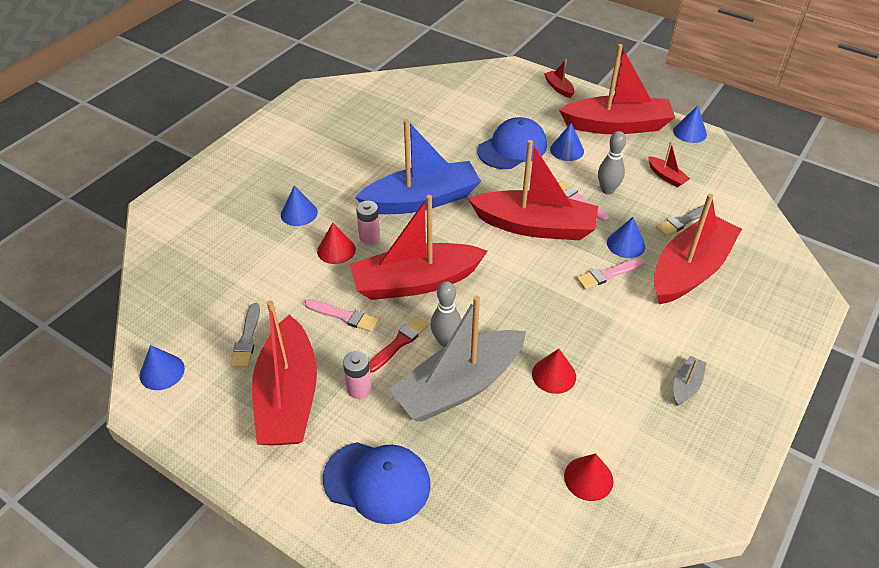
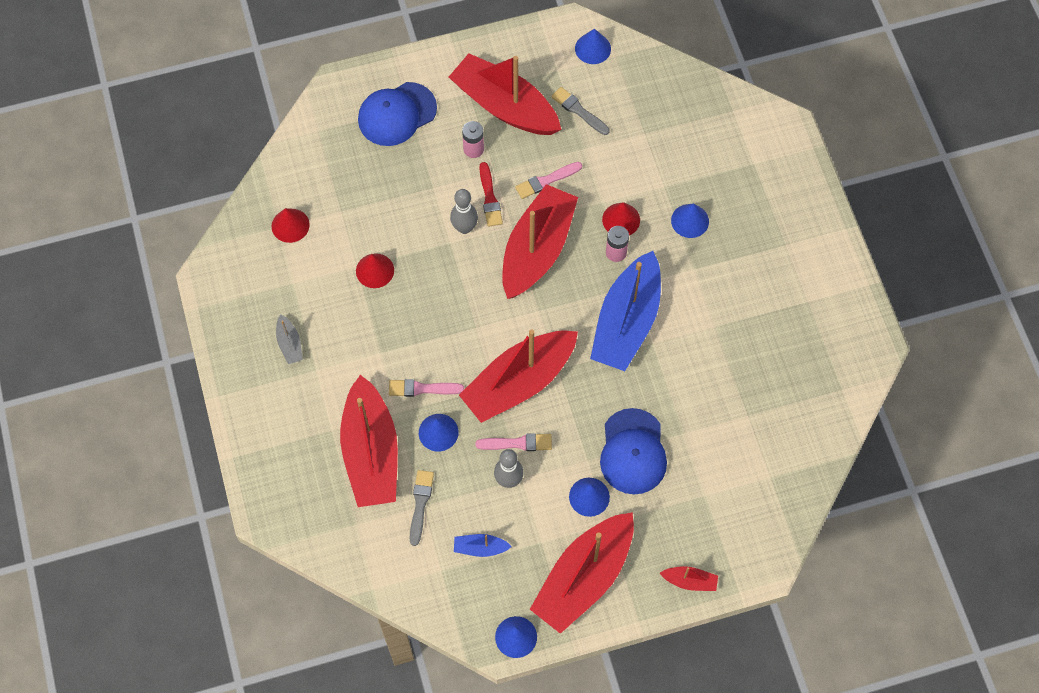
camera: 130 degrees right, 20 degrees up
(459, 386) = (420, 207): grey boat -> none
(608, 274) = (422, 389): pink brush -> pink brush turned 105 degrees counterclockwise
(666, 176) = (480, 548): red boat -> blue boat

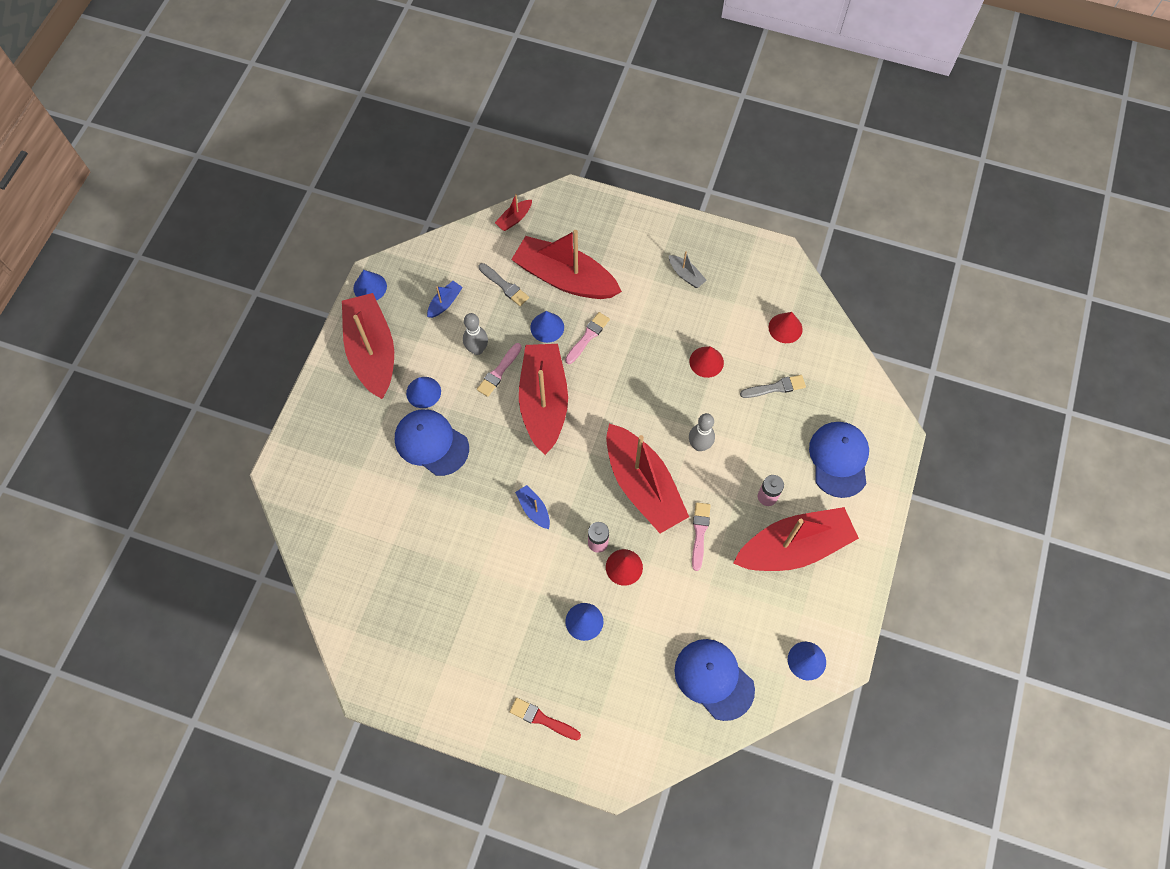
camera: 125 degrees right, 0 degrees up
(290, 344) = (686, 275): grey boat -> grey boat turned 150 degrees counterclockwise
(489, 198) = (713, 480): red brush -> red brush (542, 719)
(578, 110) = (750, 604): grey brush -> grey brush (775, 387)
(627, 322) = (534, 509): blue boat -> blue boat, size x0.41
(659, 102) = (714, 679): none -> blue cap
(689, 581) = (313, 416): red boat -> red boat (514, 219)

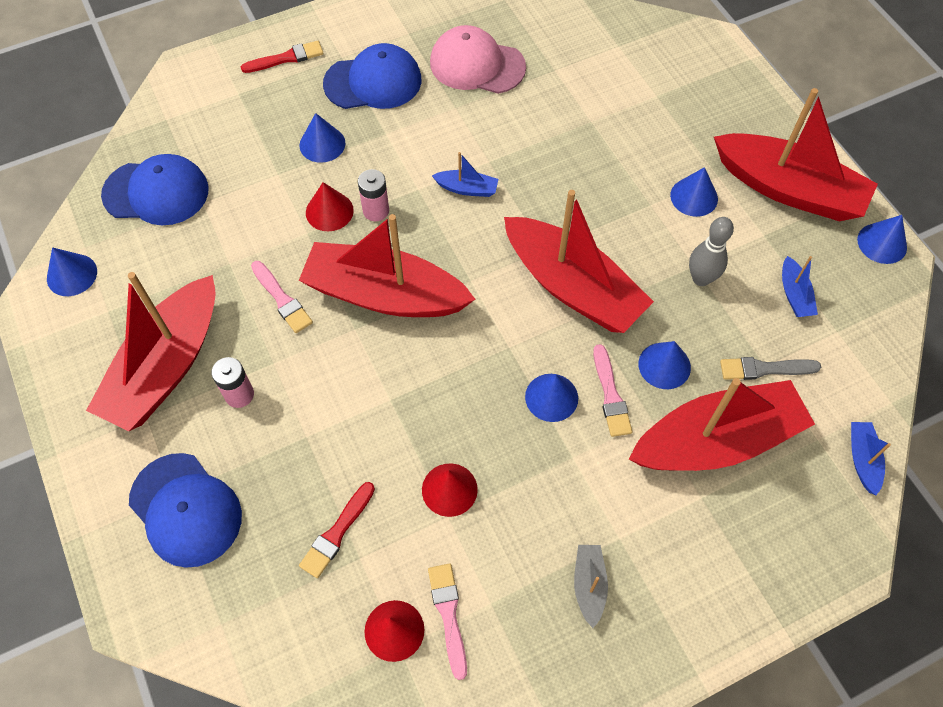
camera: 135 degrees right, 5 degrees down
(431, 443) = (627, 163): blue cap -> blue cap (373, 82)
(432, 593) = (477, 65): none -> pink cap
(499, 372) = (652, 276): pink brush -> pink brush (448, 615)
(514, 219) = (862, 459): red boat -> blue boat
(616, 360) = (551, 397): none -> blue cone
(686, 275) = (589, 585): grey boat -> grey boat turned 90 degrees clockwise
(699, 445) = (365, 385): grey bowling pin -> none
(775, 387) = (337, 533): grey brush -> red brush

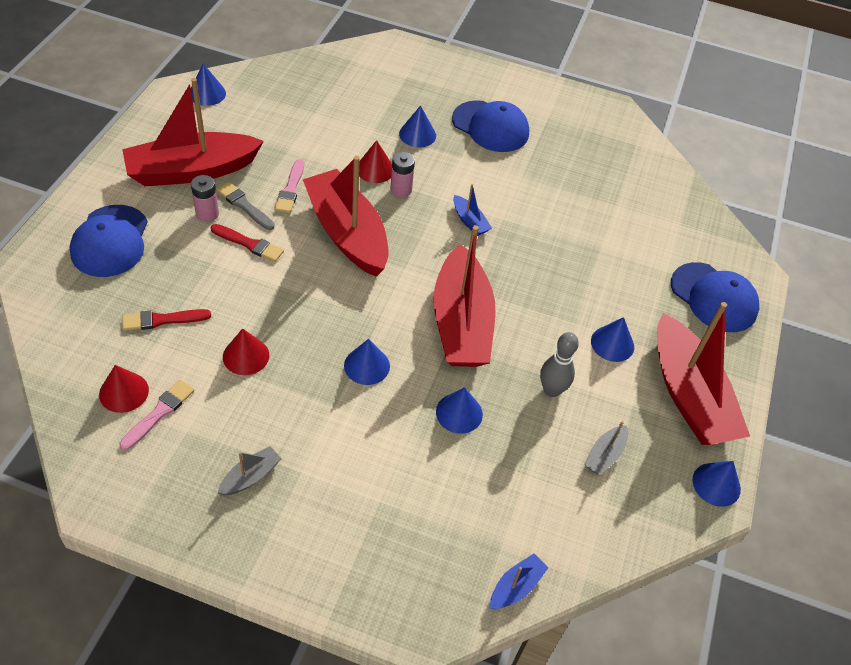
camera: 40 degrees right, 10 degrees down
(156, 192) = (298, 89): blue cap -> blue cap (713, 297)
(286, 58) = (456, 79): red brush -> red brush (249, 244)
(477, 65) = (567, 165): pink cap -> none
(610, 395) = (403, 397): pink brush -> none
(716, 440) = (434, 482): red boat -> none
(764, 369) = (522, 475): grey brush -> grey brush (244, 205)
(794, 294) = (605, 455): blue boat -> grey boat

